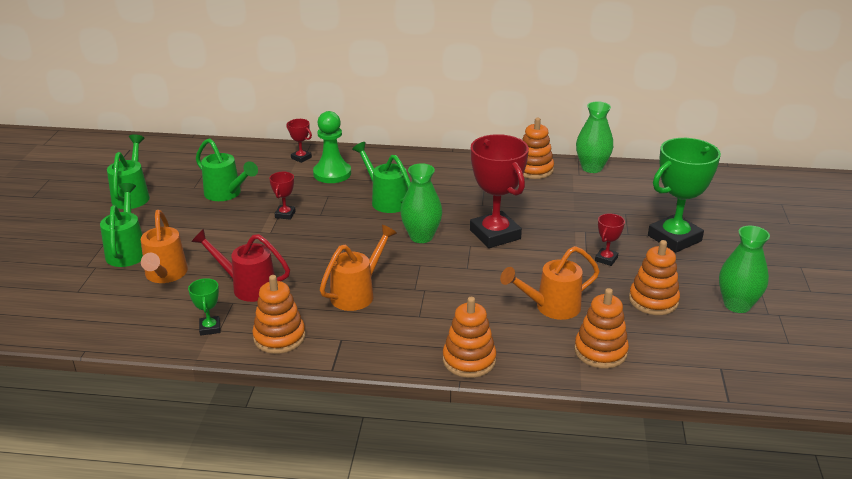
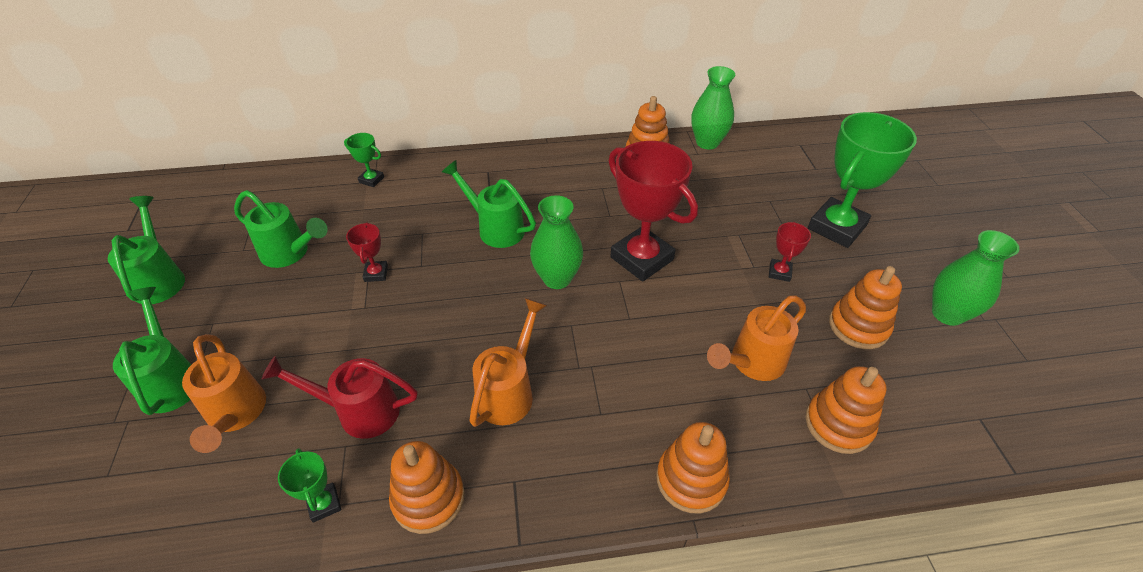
camera: 15 degrees left, 15 degrees up
(301, 158) = (371, 180): red trophy -> green trophy
(332, 174) = (417, 198): green pawn -> none

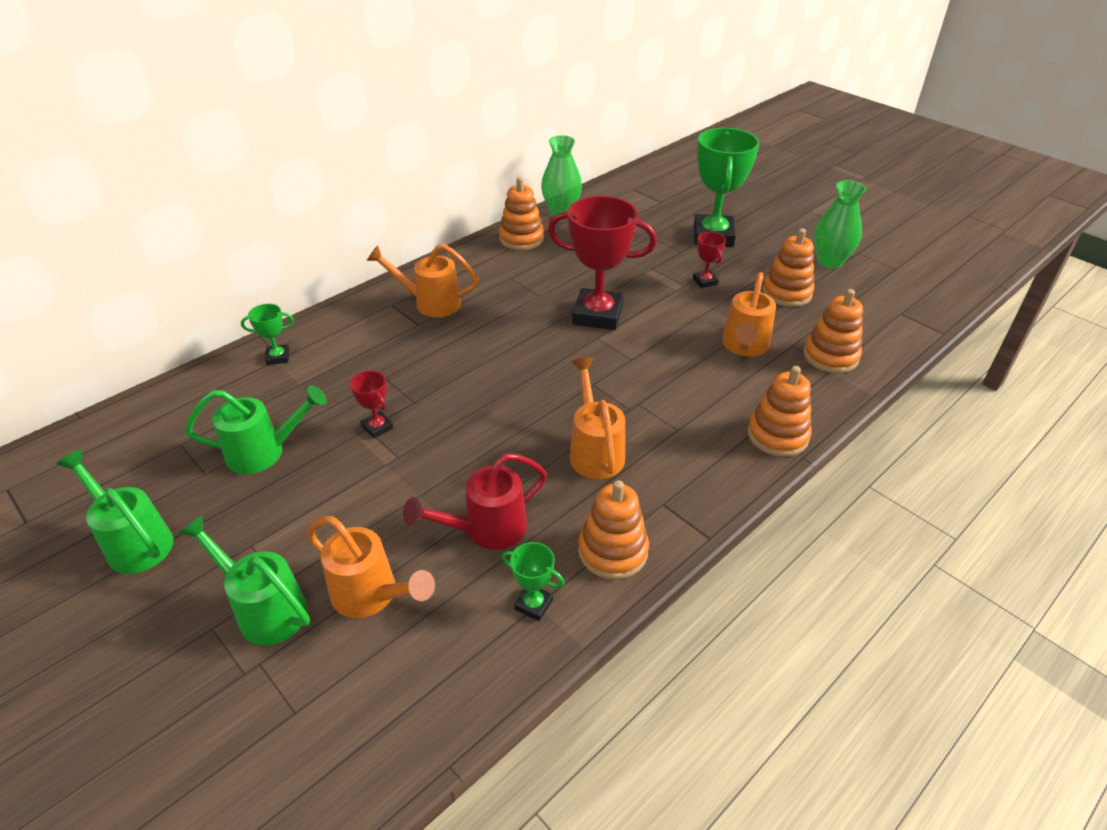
camera: 35 degrees left, 5 degrees down
(495, 228) = (450, 345): green watering can -> none
(517, 183) = (430, 303): none -> orange watering can
(557, 278) = (546, 358): green vase -> none

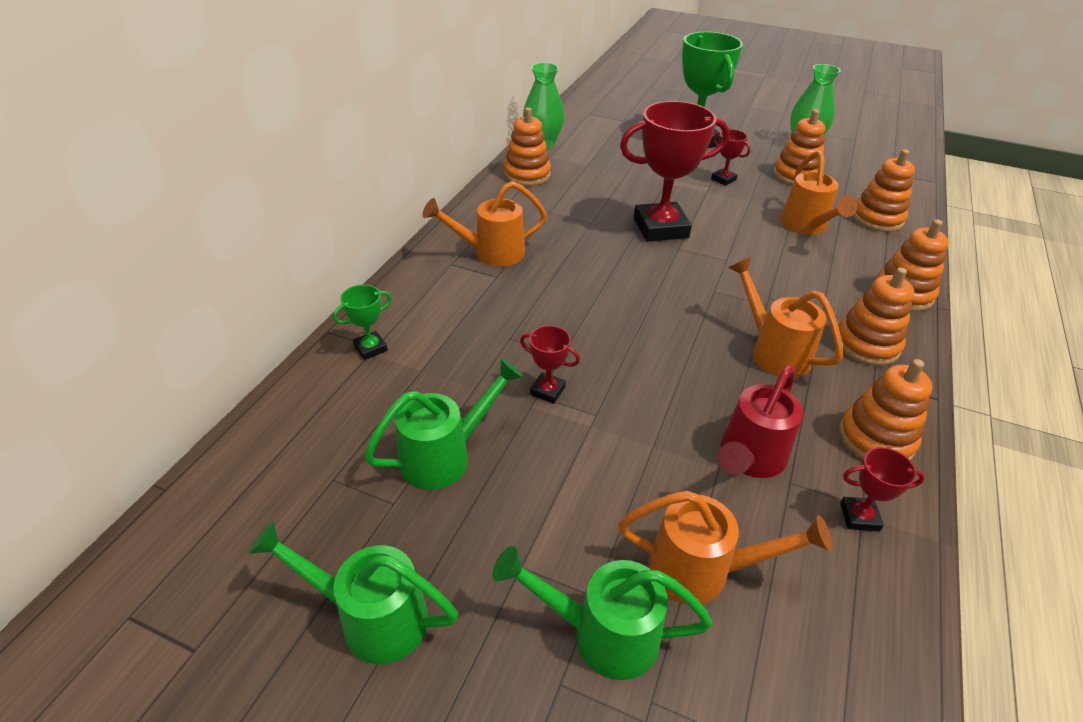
camera: 25 degrees left, 0 degrees up
(533, 604) = (859, 517): green trophy -> red trophy
(689, 471) = (866, 344): none -> orange stacking toy

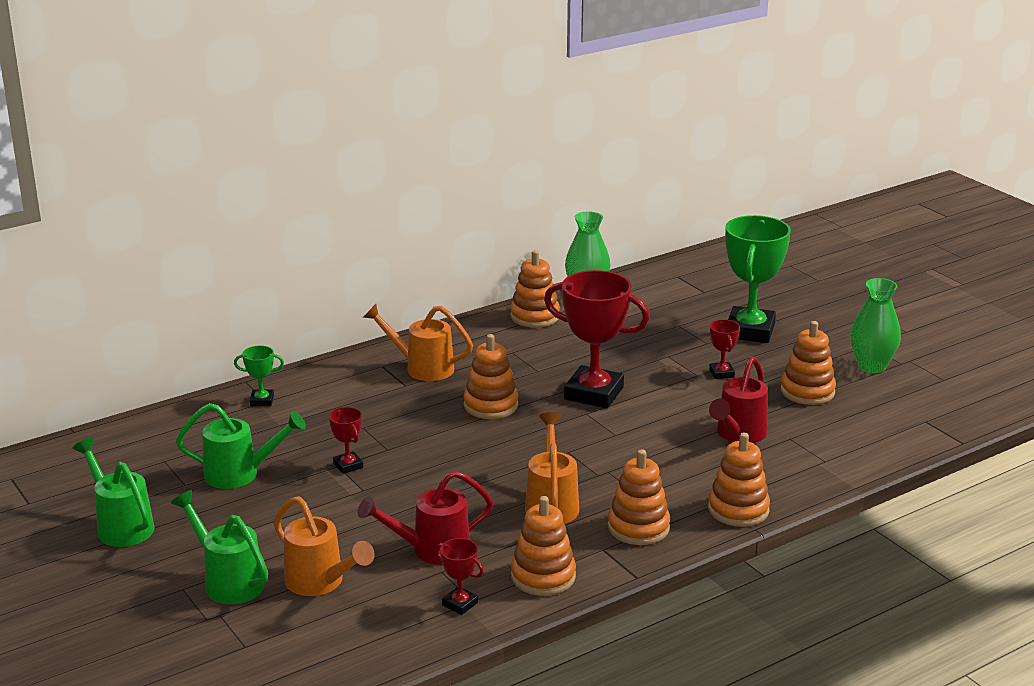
camera: 35 degrees right, 15 degrees down
(806, 227) = (738, 435): orange watering can -> red watering can
(877, 219) = (826, 451): orange stacking toy -> orange stacking toy (491, 405)

